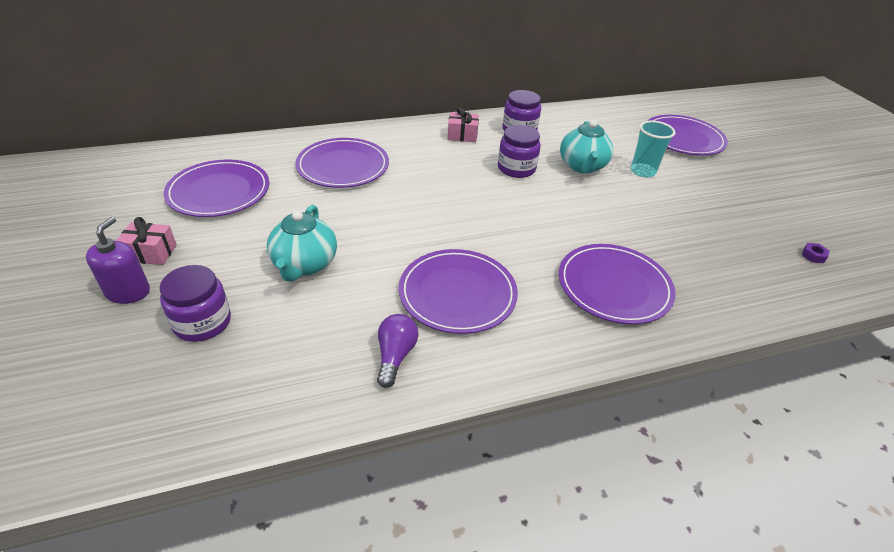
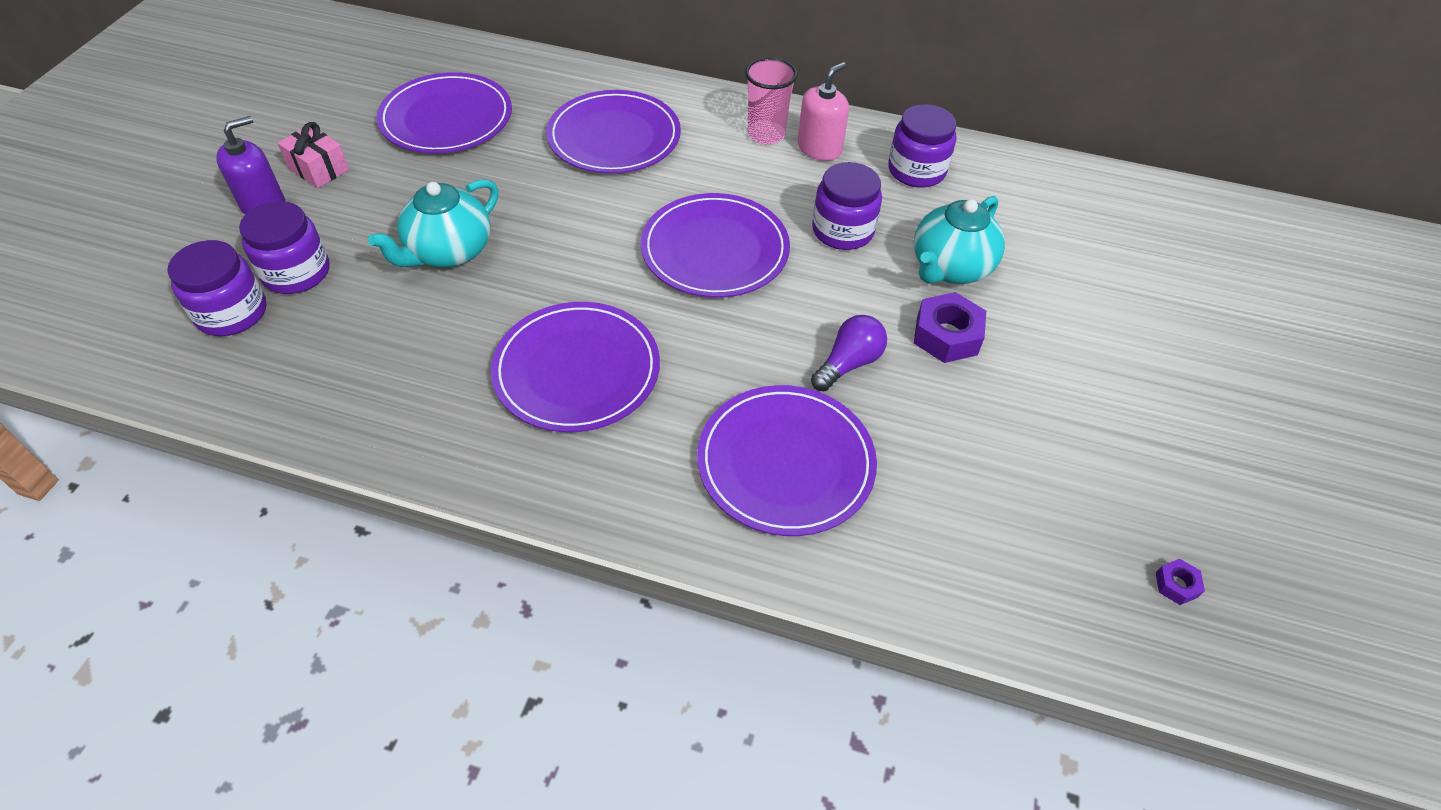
camera: 35 degrees right, 10 degrees up
(175, 371) = (232, 313): none -> purple jar
(395, 356) = (435, 408): purple light bulb -> purple light bulb (848, 364)
(427, 138) = (766, 134): none -> pink cup
(462, 135) = (819, 148): pink gift -> pink soap dispenser
(615, 196) = (946, 335): none -> purple nut
(643, 171) = (1043, 316): turquoise cup -> none
(683, 138) = (1194, 290): purple plate -> purple plate (715, 250)

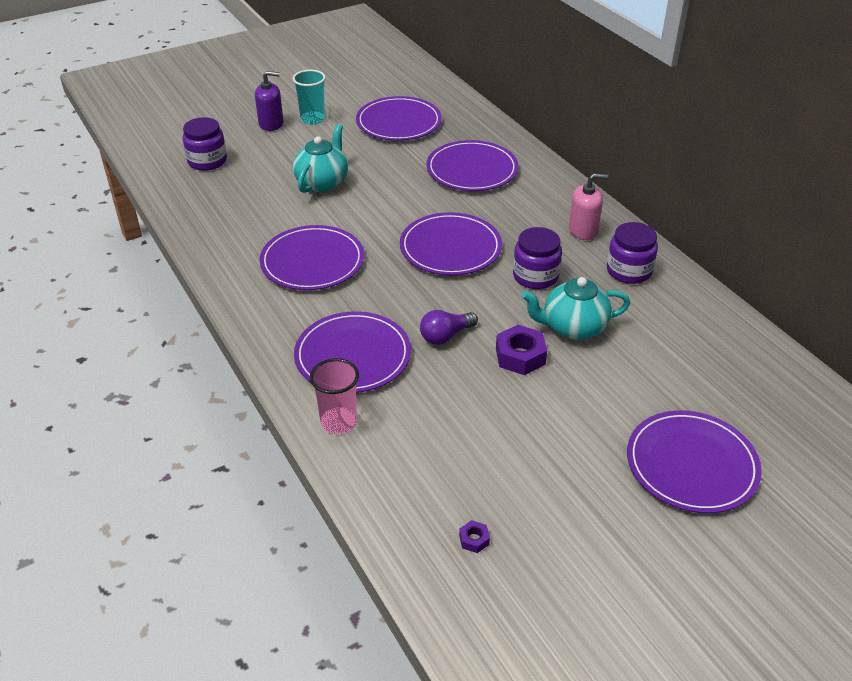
camera: 45 degrees right, 10 degrees down
(296, 272) = (250, 158): purple jar -> none
(319, 169) = (312, 119): pink gift -> turquoise cup
(448, 252) = (322, 182): turquoise teapot -> turquoise teapot turned 120 degrees clockwise
(766, 134) = (560, 208): pink cup -> pink cup (338, 422)
(848, 364) = (445, 336): purple light bulb -> purple light bulb turned 150 degrees clockwise
(1217, 346) = (691, 464): none -> purple plate

